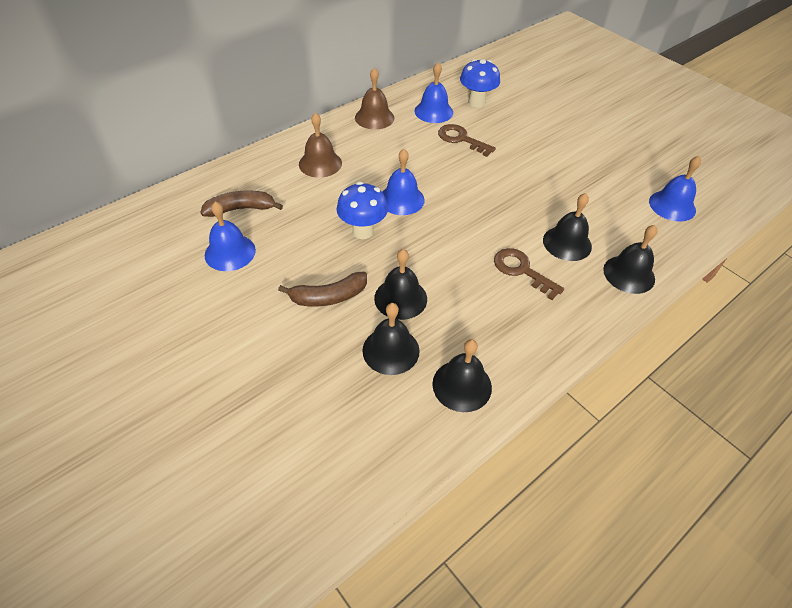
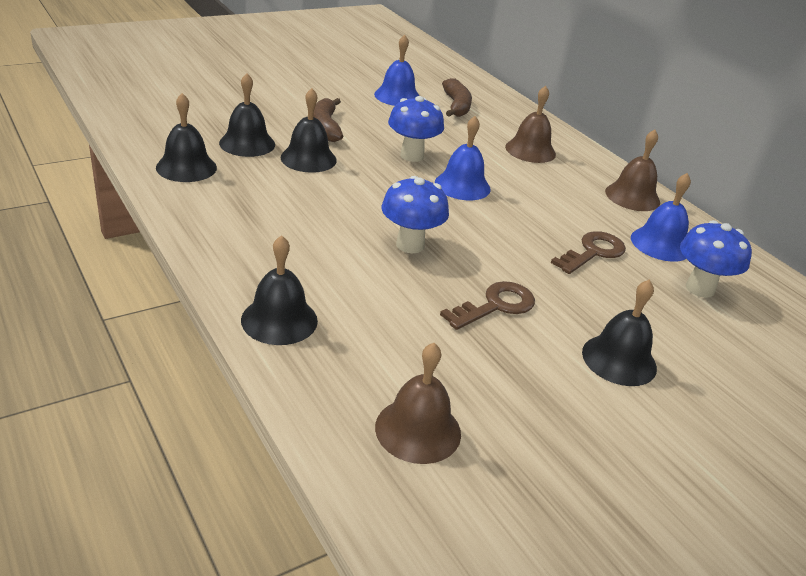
camera: 95 degrees right, 15 degrees down
(504, 221) = (410, 245): none -> blue mushroom
(522, 270) = (319, 236): brown key -> brown key (495, 306)
(567, 243) = (356, 284): black bell -> black bell (619, 360)
(672, 205) = (418, 430): blue bell -> brown bell

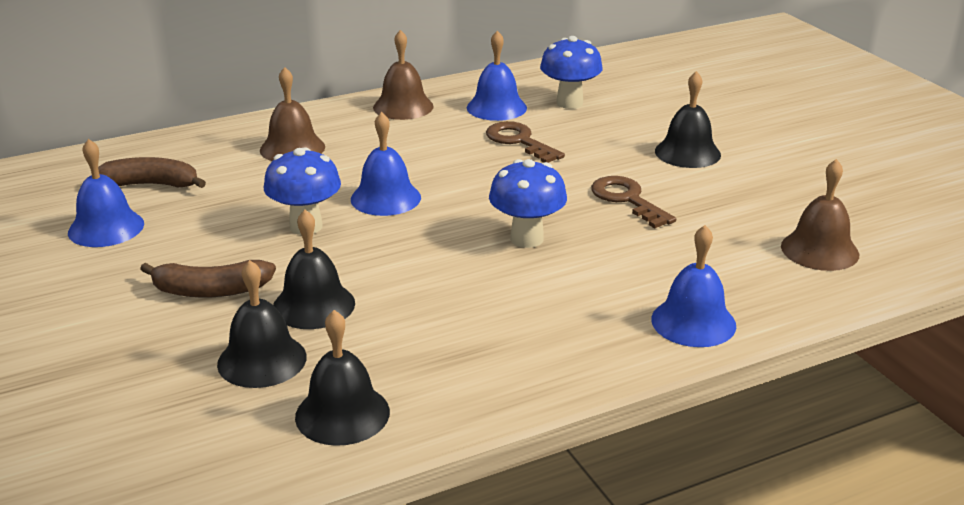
camera: 80 degrees left, 5 degrees down
(279, 320) = (693, 322): black bell -> blue bell

